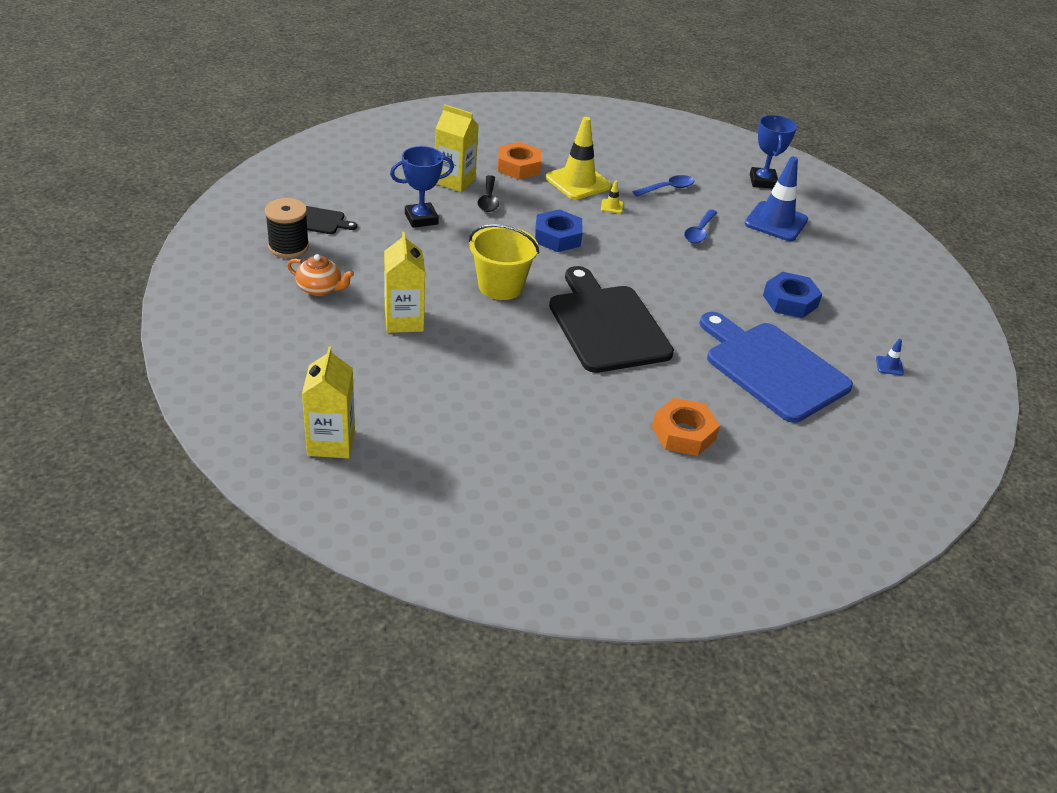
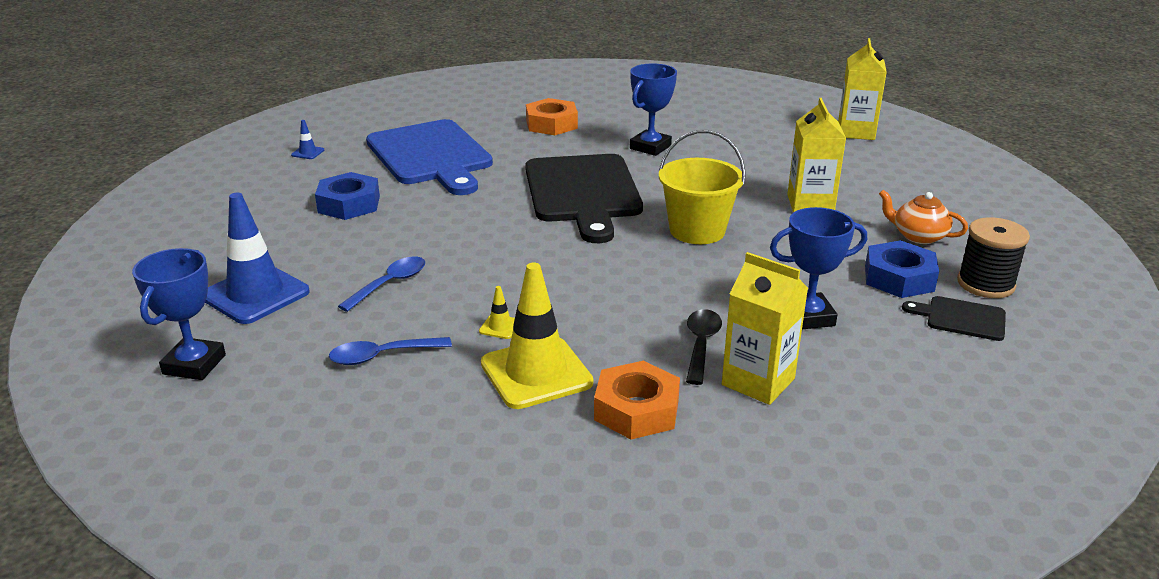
camera: 165 degrees left, 10 degrees down
(557, 237) = (606, 284): blue nut -> blue nut (899, 278)
(563, 396) = (650, 147): none -> blue trophy

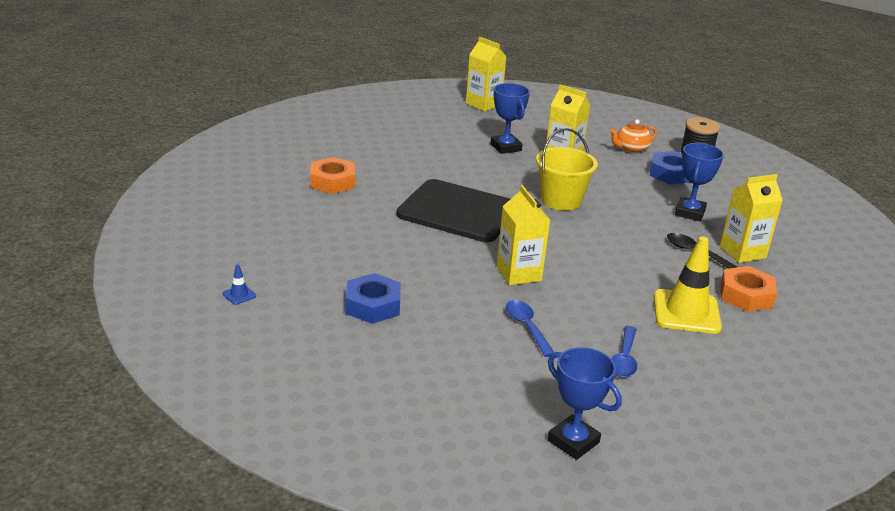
camera: 60 degrees left, 0 degrees up
(255, 294) = (487, 388): blue traffic cone -> none
(430, 156) = (325, 245): blue cutting board -> none
(494, 252) = (519, 274): none -> yellow carton
(500, 327) = (622, 305): yellow traffic cone -> none
(650, 147) = (422, 166): blue trophy -> blue trophy (505, 147)
(961, 318) = (722, 178): black cutting board -> none

